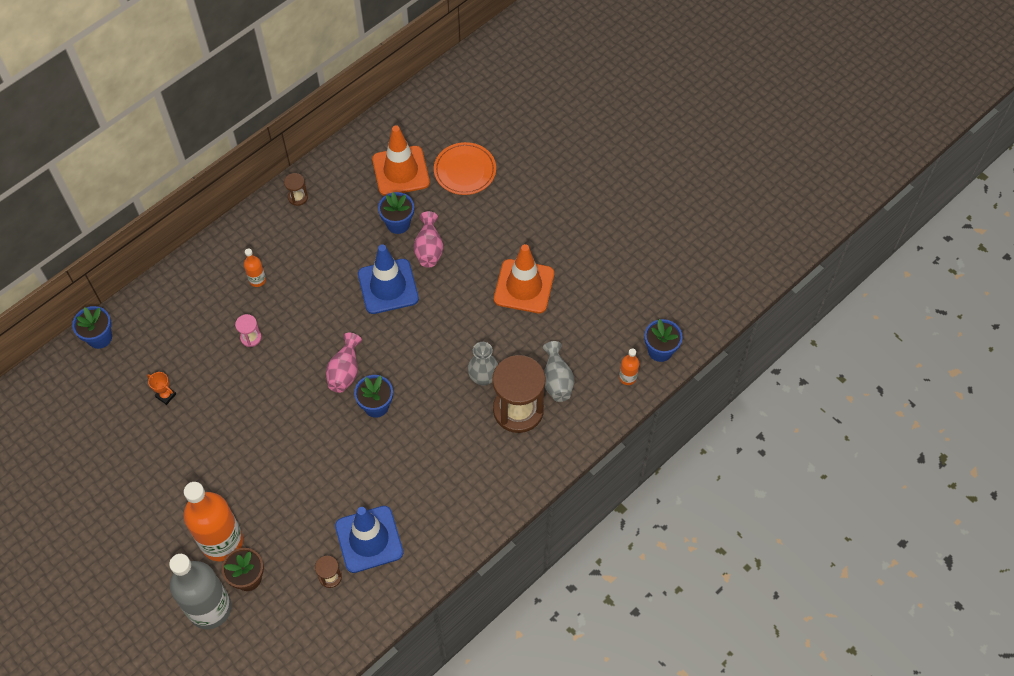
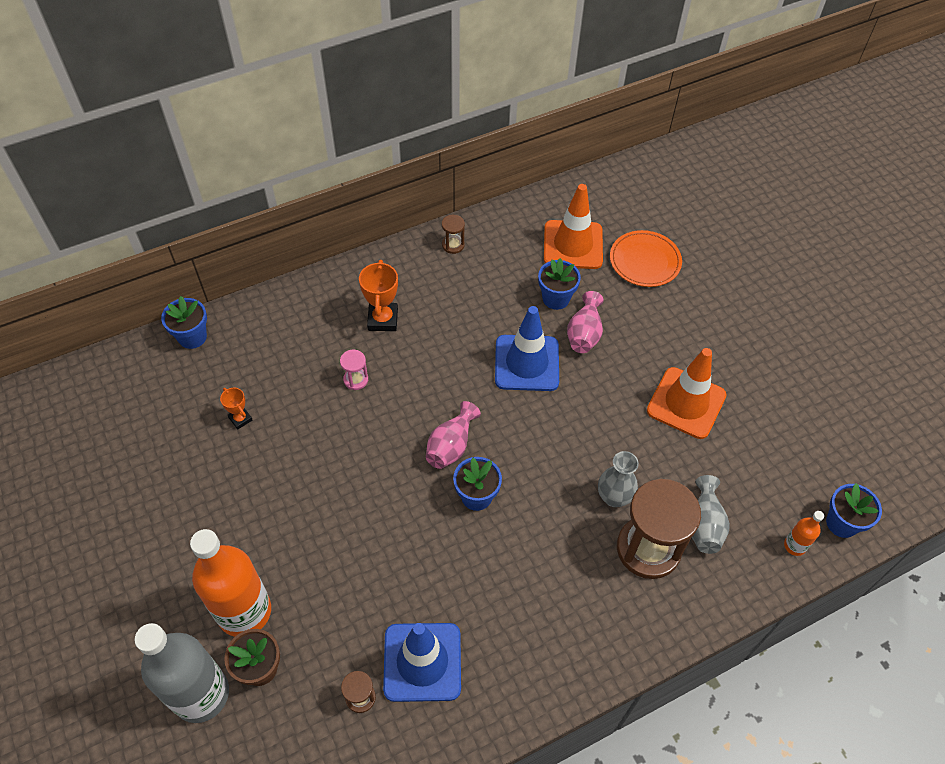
camera: 15 degrees right, 5 degrees down
(257, 280) = (383, 319): orange bottle -> orange trophy

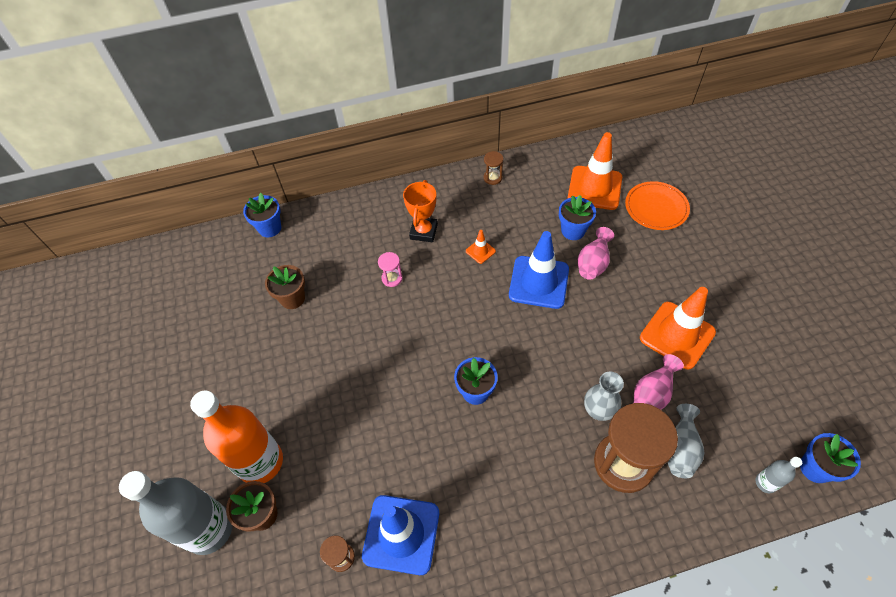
camera: 15 degrees right, 0 degrees up
(240, 419) = (292, 298): orange trophy -> brown flower pot
(451, 446) = (461, 344): pink vase -> pink vase (652, 393)
(454, 335) = (480, 251): none -> orange traffic cone
(794, 546) = (765, 483): orange bottle -> grey bottle

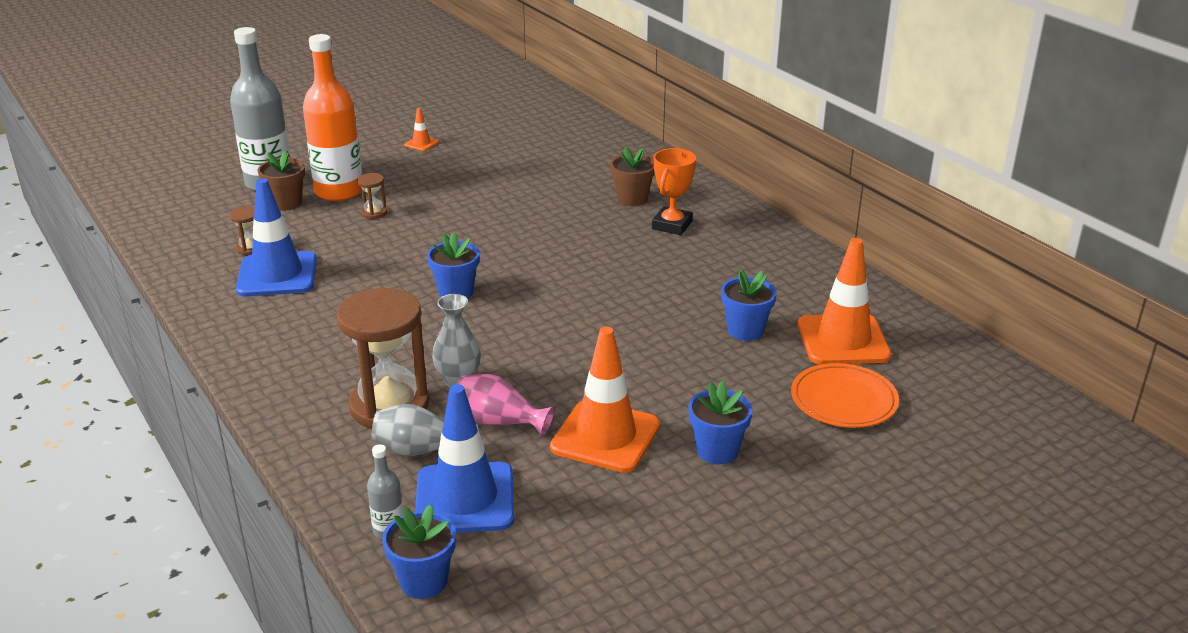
camera: 70 degrees right, 25 degrees down
(270, 228) = (619, 140): blue flower pot -> blue flower pot (717, 451)
(292, 298) = (533, 169): brown flower pot -> brown flower pot (632, 199)
(392, 278) = (589, 218): pink hourglass -> none
(423, 232) = (672, 225): orange trophy -> orange trophy turned 60 degrees counterclockwise
(480, 251) = (664, 266): orange traffic cone -> orange traffic cone (421, 143)
(492, 178) = (798, 258): brown hourglass -> brown hourglass (374, 213)
(538, 282) = (638, 314): blue traffic cone -> blue traffic cone (465, 498)
(593, 263) = (696, 353): pink vase -> none

